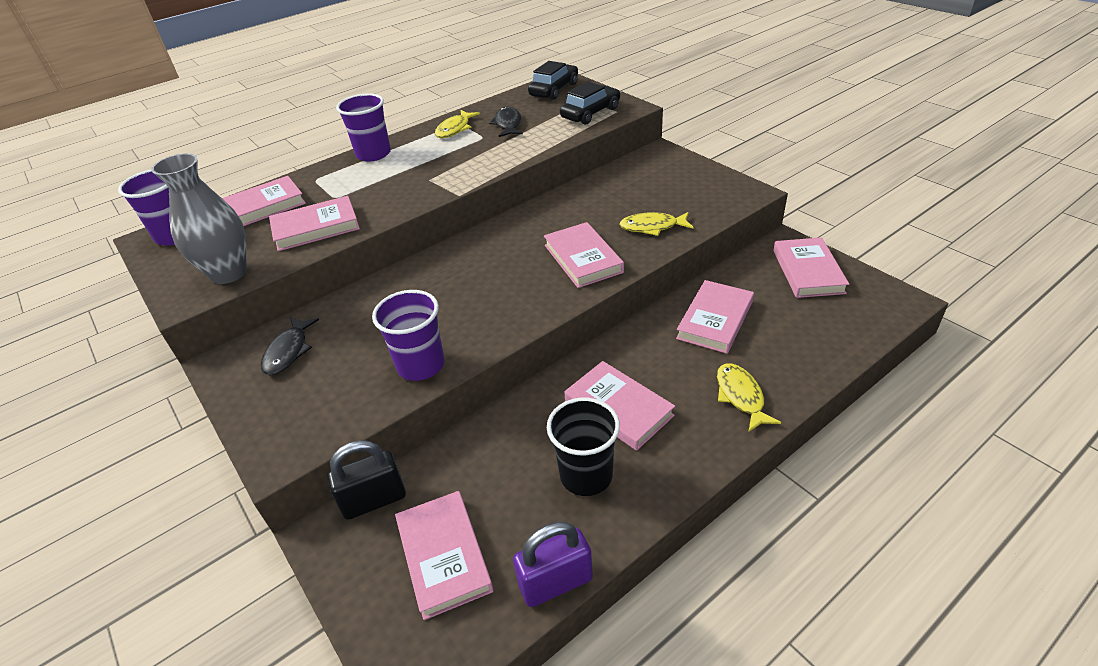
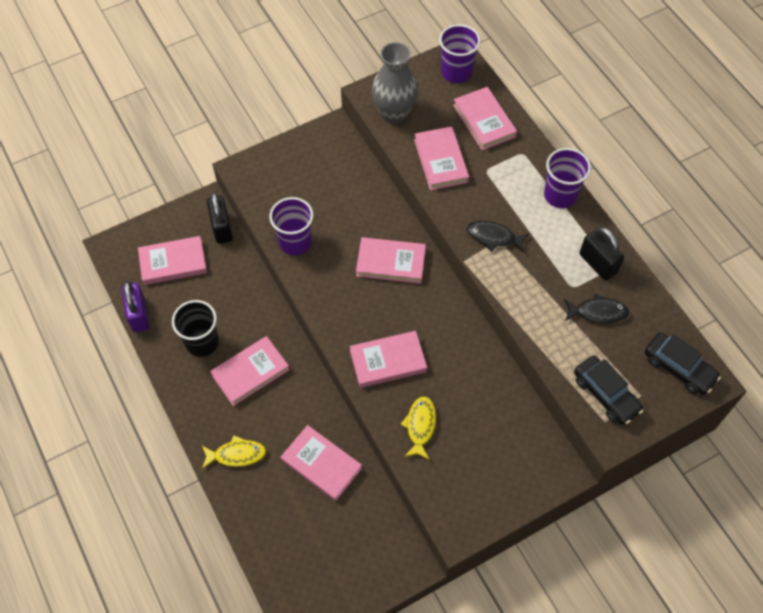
camera: 95 degrees right, 20 degrees up
(288, 352) = (333, 165): black fish -> black fish (493, 237)
(455, 129) = (597, 264): yellow fish -> black padlock
(808, 271) = (363, 565): pink book -> pink book (391, 262)

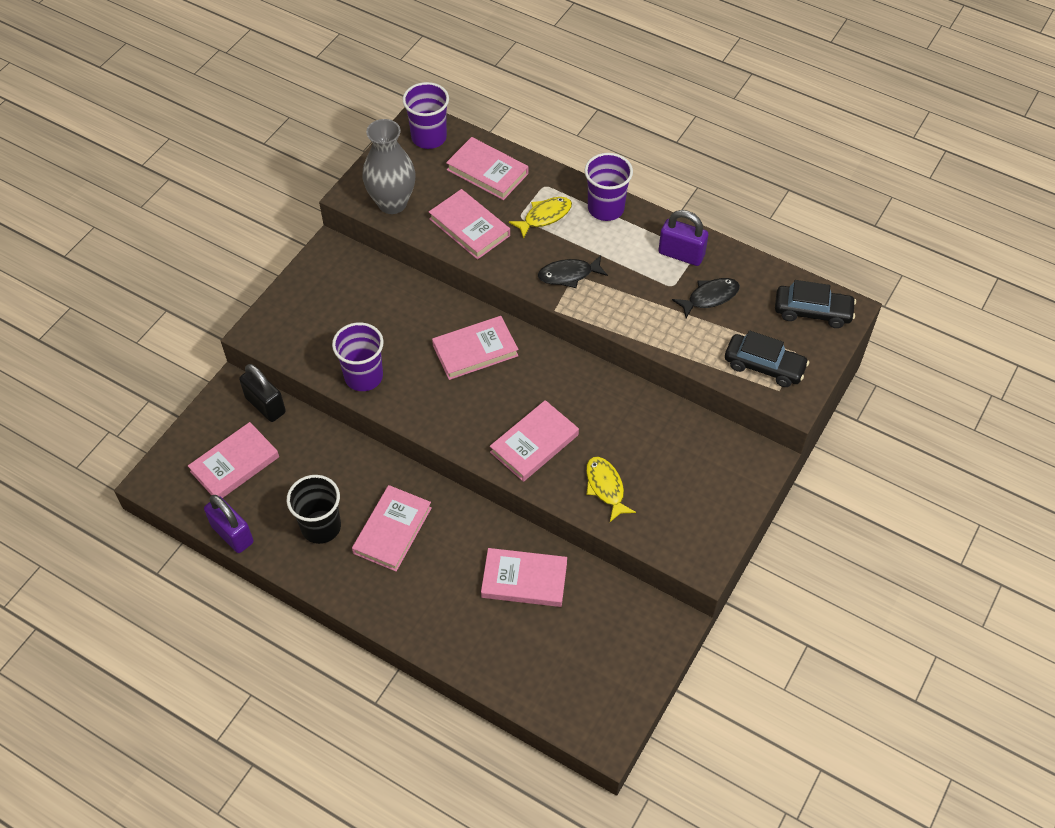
camera: 30 degrees left, 5 degrees down
(237, 455) = (432, 616): yellow fish -> yellow fish (544, 216)
(597, 264) = (681, 254): black padlock -> purple padlock

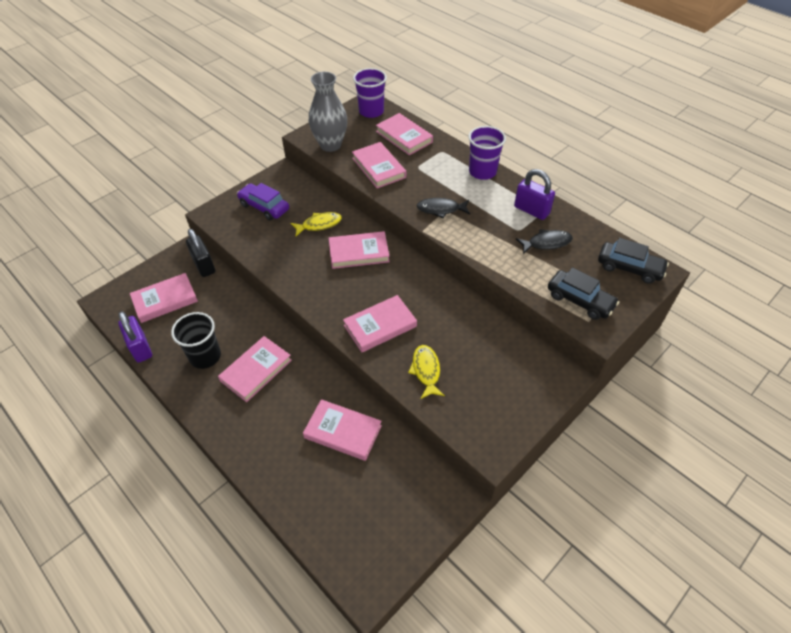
camera: 15 degrees right, 5 degrees down
(325, 309) = (264, 207): none -> purple car
(363, 376) = (271, 255): purple cup -> none
(544, 216) = (435, 170): yellow fish -> yellow fish (319, 224)

